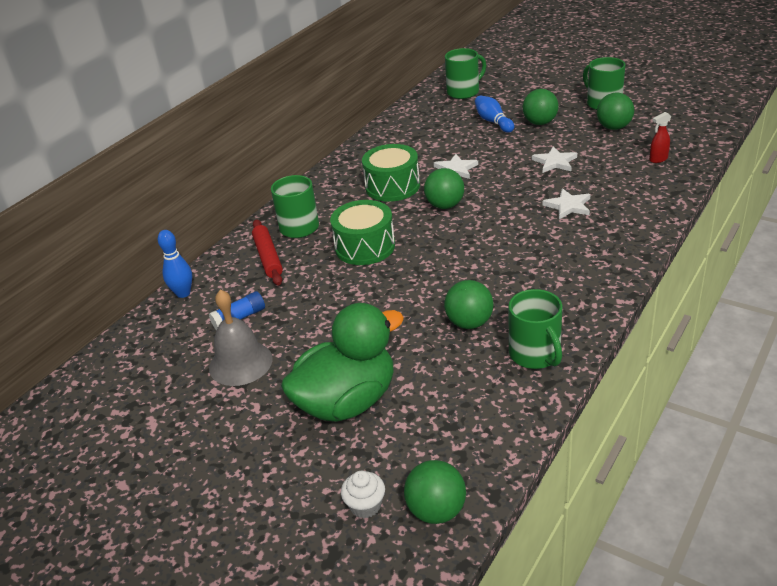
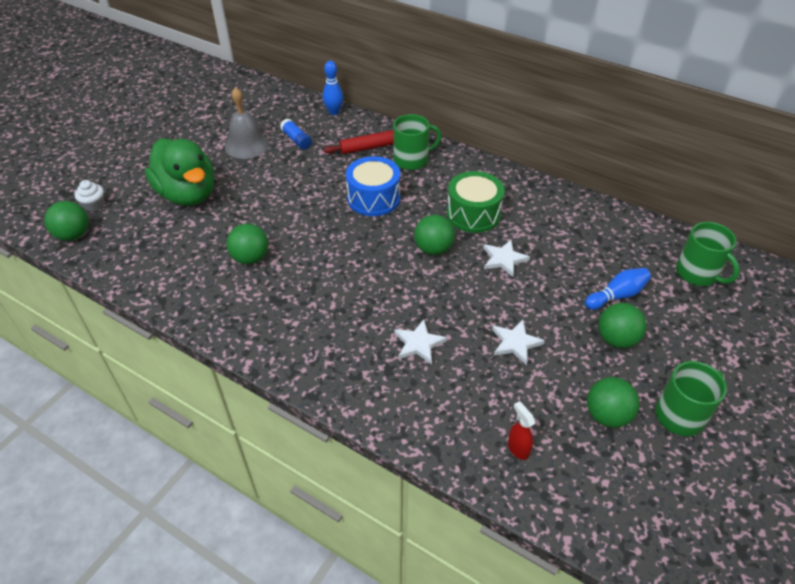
camera: 85 degrees right, 10 degrees up
(365, 247) = (373, 198): green drum -> blue drum
(535, 354) = (197, 295): green mug -> none

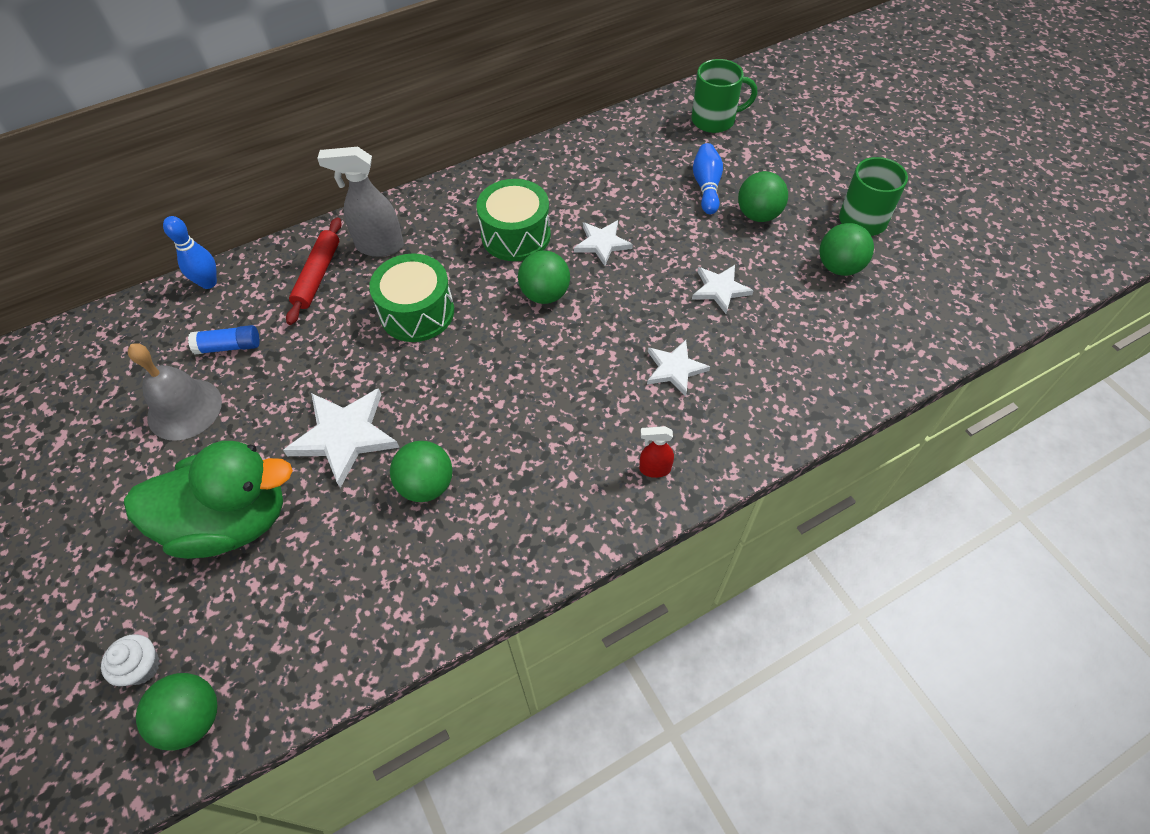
camera: 60 degrees left, 10 degrees up
(264, 210) = (345, 436): none -> white star
(373, 198) = (417, 312): blue drum -> green drum
(412, 160) = (379, 246): green mug -> grey spray bottle
(517, 449) = (845, 349): red spray bottle -> red spray bottle (654, 469)

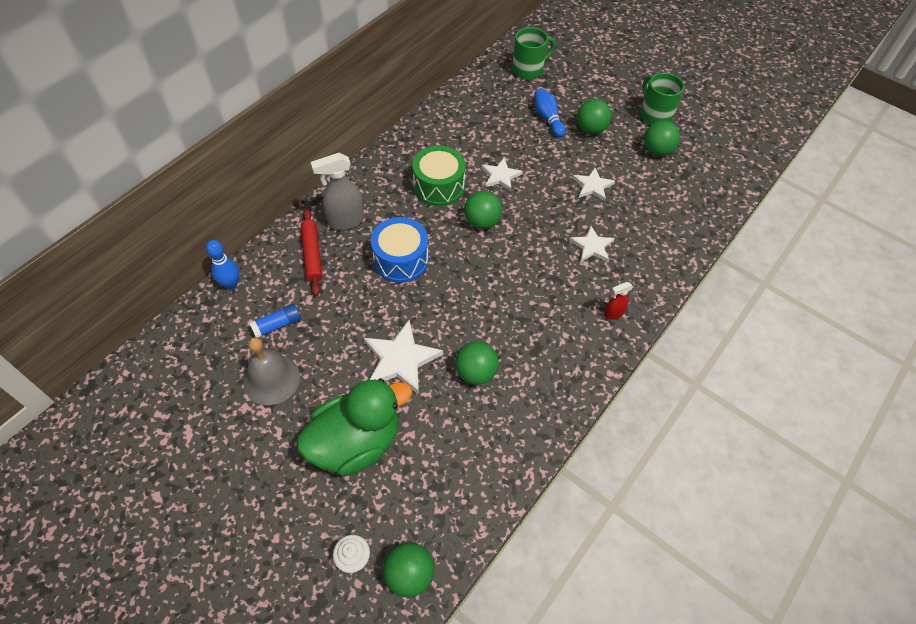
camera: 25 degrees left, 0 degrees up
(417, 312) = (401, 260): green drum -> blue drum

